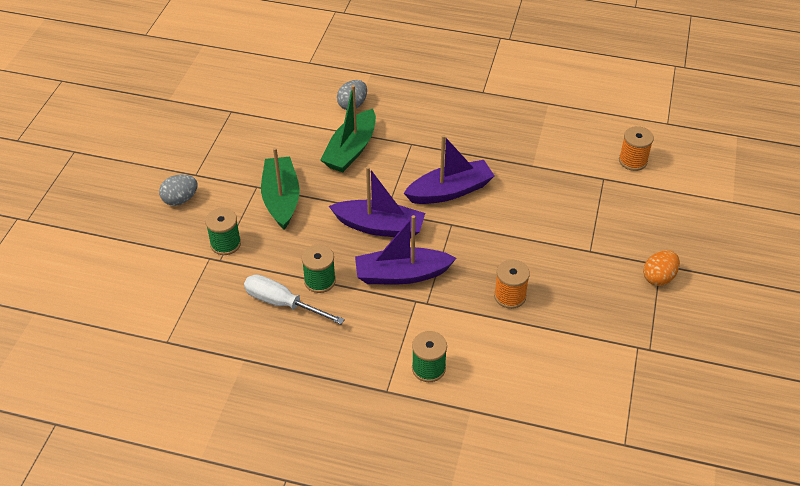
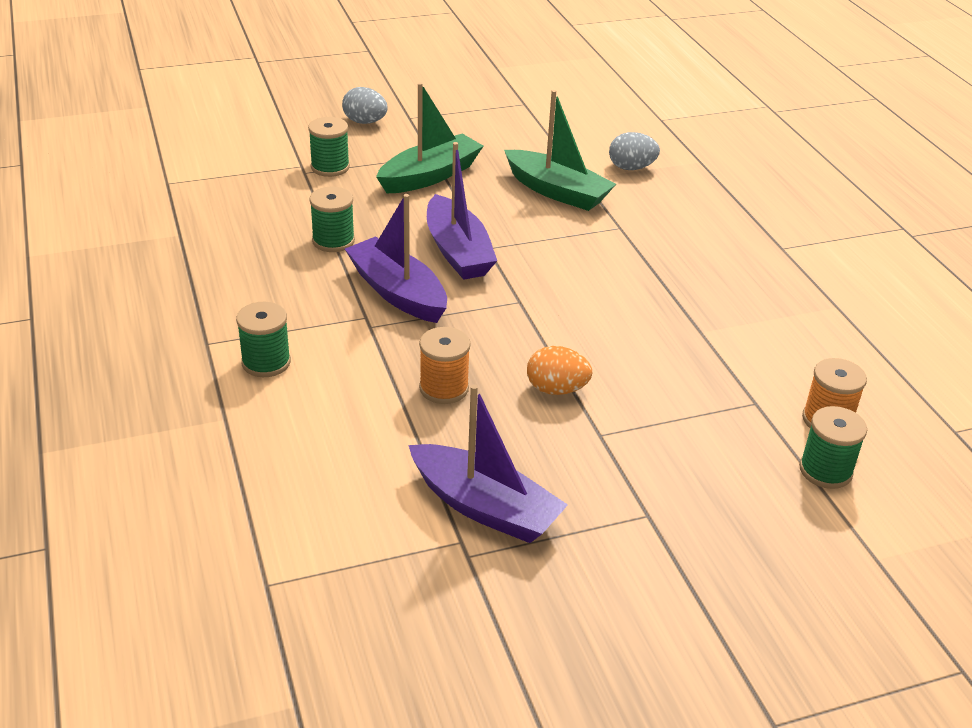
camera: 55 degrees right, 10 degrees down
(282, 303) = (278, 229): white screwdriver -> none
(351, 150) = (557, 191): green boat -> green boat turned 135 degrees counterclockwise
(450, 191) = (574, 281): purple boat -> purple boat (485, 507)
(658, 277) = (619, 521): orange egg -> orange egg (556, 389)
(667, 183) = (825, 471): none -> green spool

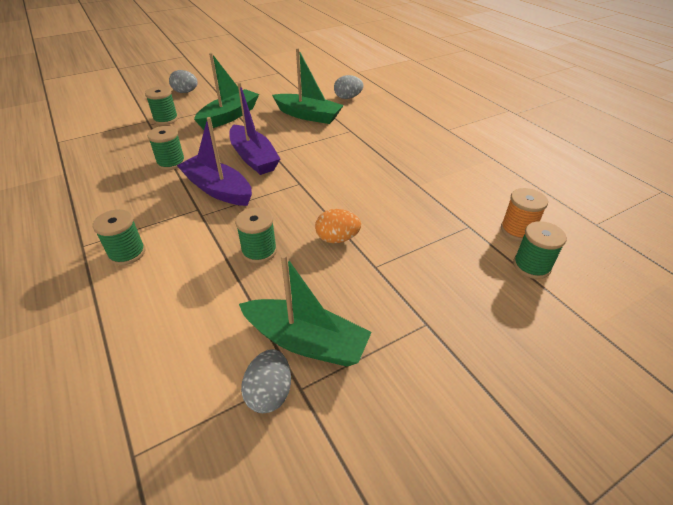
camera: 10 degrees left, 5 degrees up
(429, 553) = (269, 393): none -> grey egg
(444, 388) = (259, 251): orange spool -> green spool
(485, 507) = (306, 341): purple boat -> green boat

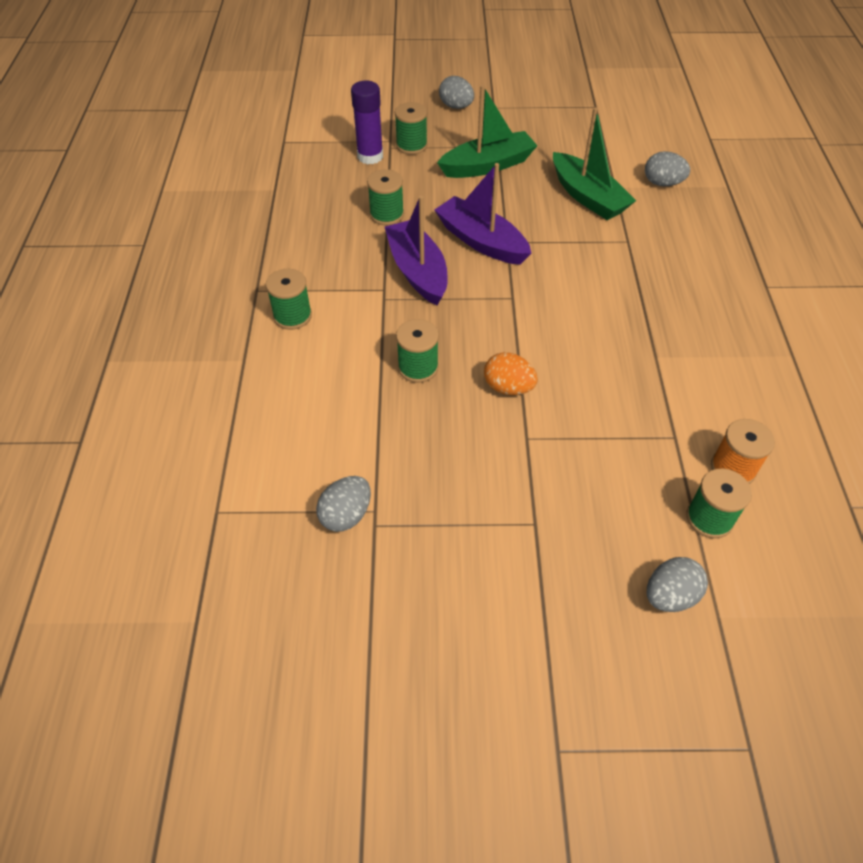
camera: 30 degrees right, 10 degrees up
(137, 133) = (370, 156): none -> purple glue stick
(254, 158) = (481, 241): purple boat -> purple boat turned 135 degrees clockwise
(306, 341) = (406, 484): green boat -> none
(554, 329) = (670, 596): none -> grey egg

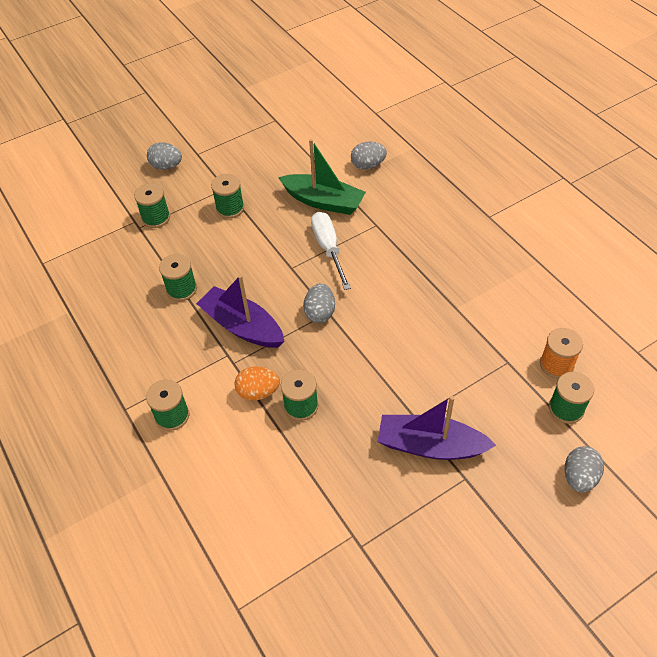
camera: 30 degrees left, 0 degrees up
(346, 515) = (335, 551): grey egg -> grey egg (320, 312)
(370, 156) = (129, 243): purple glue stick -> none
(481, 241) = (272, 277): purple boat -> purple boat (430, 445)
(488, 165) = (230, 208): green boat -> green spool
(508, 387) = (376, 386): orange egg -> orange egg (258, 392)
(559, 241) = (328, 248): none -> white screwdriver

